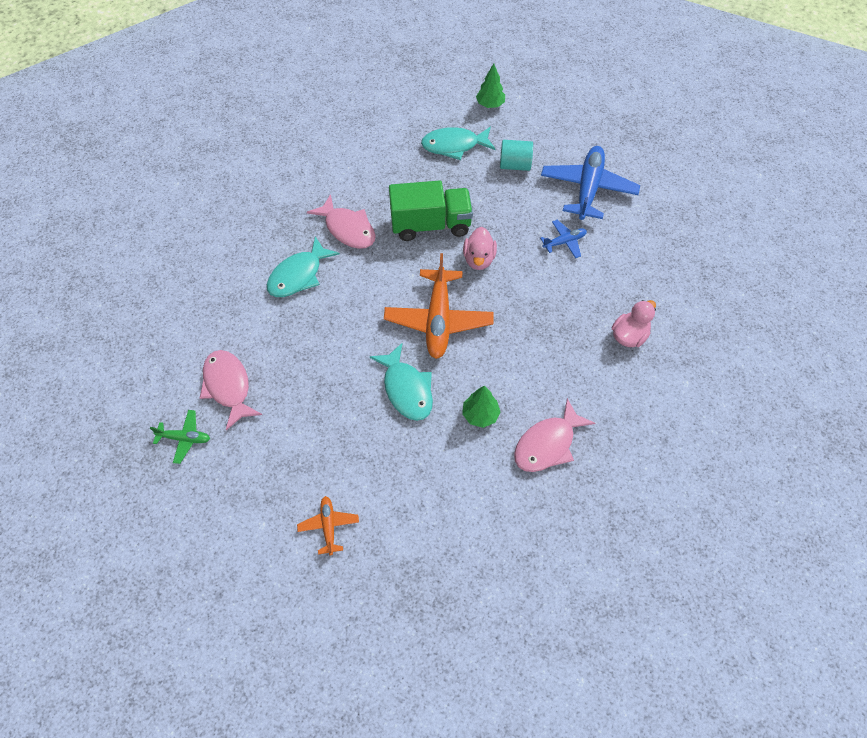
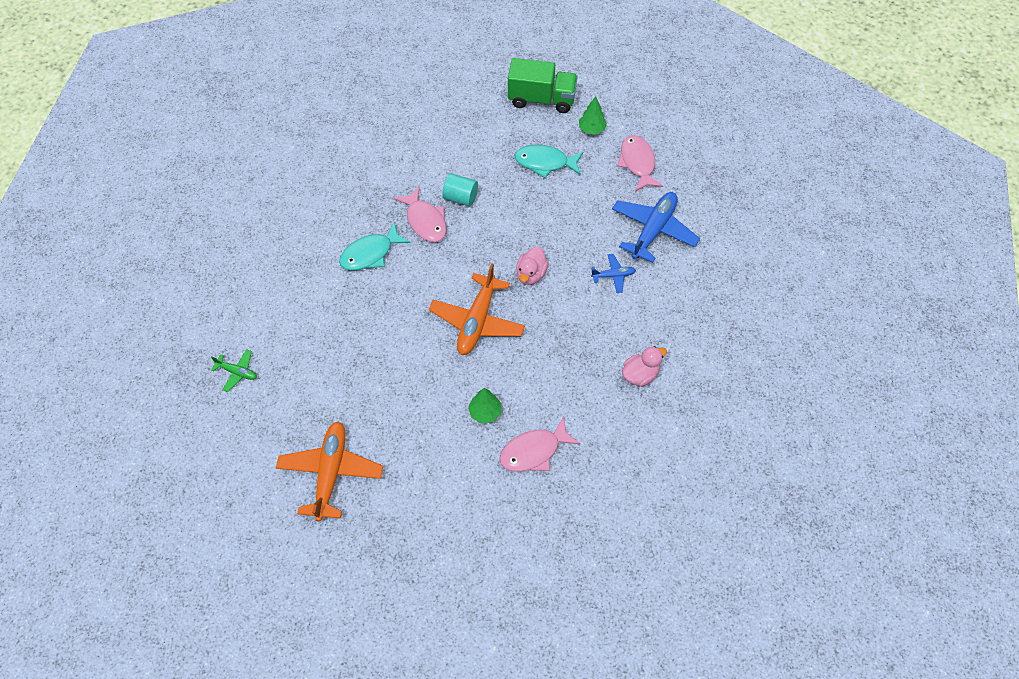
camera: 15 degrees right, 0 degrees up
(228, 386) = (284, 337): pink fish -> pink fish (637, 163)
(329, 526) = (331, 473): orange plane -> orange plane, size x2.04
(406, 389) = (430, 375): turquoise fish -> none
(430, 225) = (499, 233): green truck -> green truck (541, 99)
(515, 165) = (594, 193): turquoise cylinder -> turquoise cylinder (461, 198)

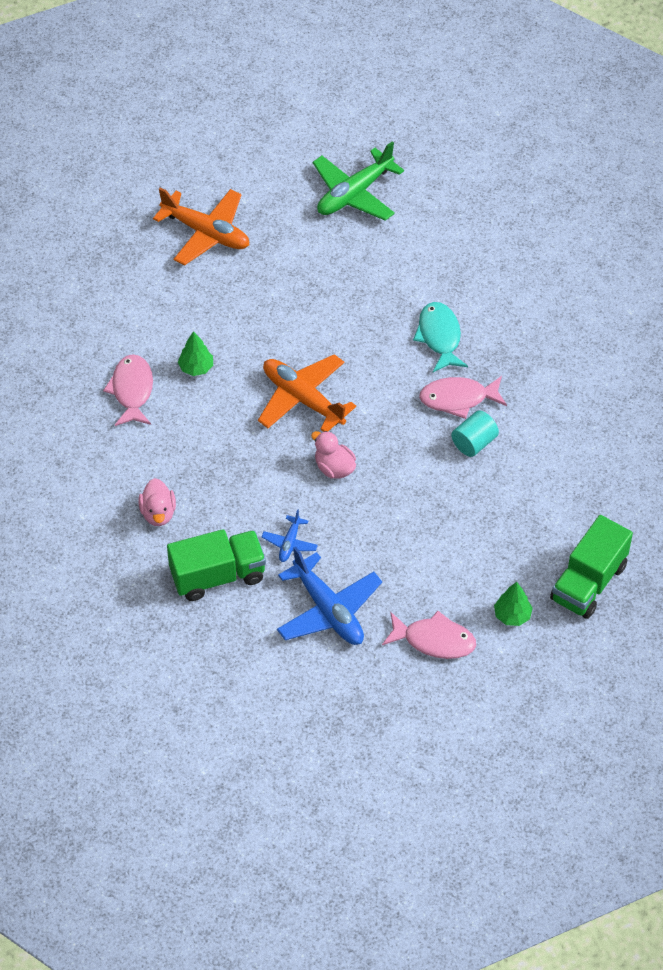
camera: 115 degrees right, 5 degrees down
(237, 372) = (354, 194): green plane -> green plane, size x2.04
(545, 163) = (484, 544): turquoise fish -> none
(669, 309) = (218, 575): none -> green truck

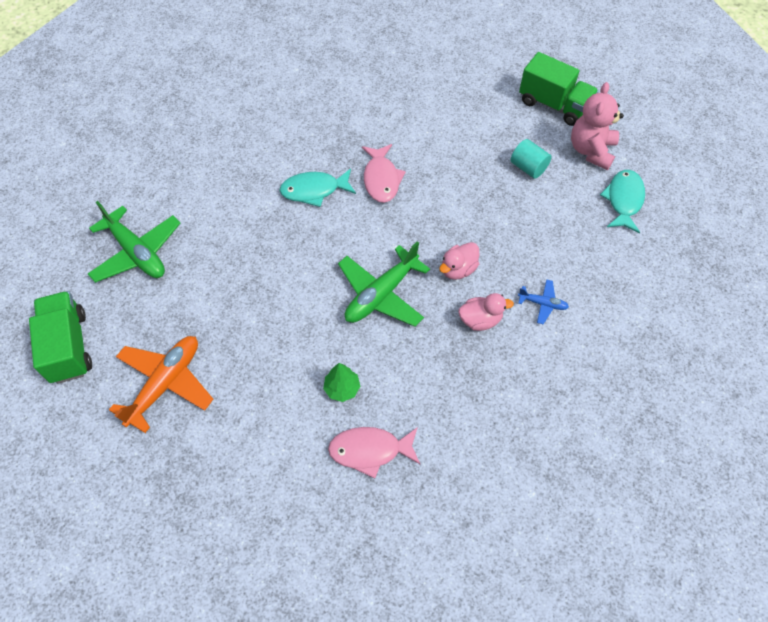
camera: 90 degrees left, 5 degrees up
(158, 513) = (521, 418): pink duck -> pink duck (480, 320)
(218, 575) = (586, 362): green truck -> green truck (69, 346)
(303, 399) = (381, 294): orange plane -> green plane
(328, 610) = (608, 274): blue plane -> none
(434, 640) = (623, 200): pink fish -> turquoise fish
(474, 443) = (426, 170): turquoise cylinder -> turquoise cylinder (528, 167)
(512, 615) = (591, 150): green tree -> pink teddy bear

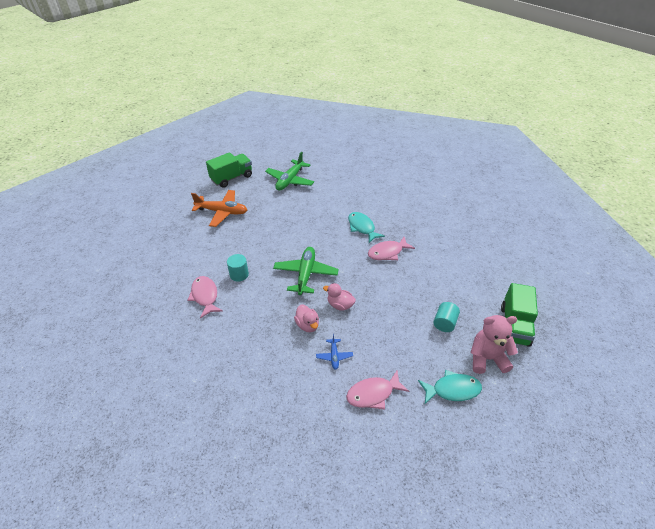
camera: 70 degrees right, 15 degrees down
(342, 388) = (239, 274): green tree -> turquoise cylinder
(381, 294) = (305, 274): green plane -> green plane turned 75 degrees clockwise
(609, 280) = (373, 394): none -> pink fish

